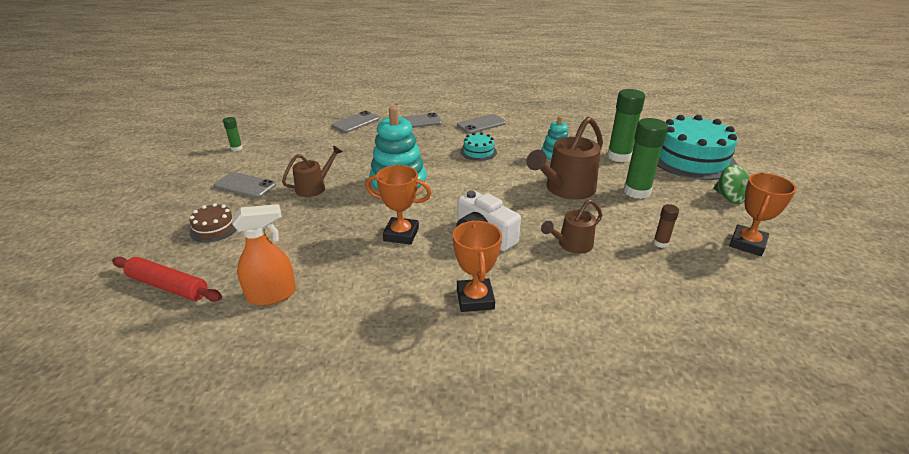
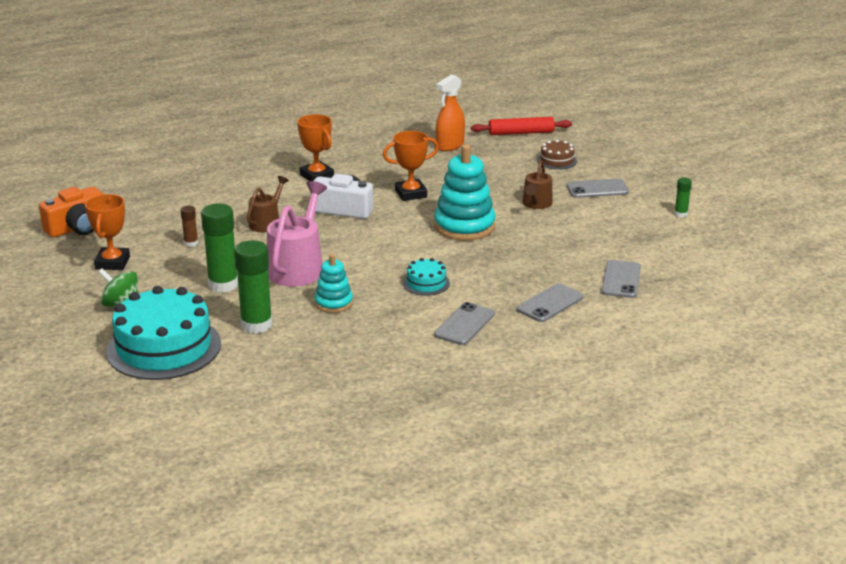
camera: 150 degrees right, 5 degrees down
(565, 189) = (298, 267): brown watering can -> pink watering can
(807, 310) = (77, 228): none -> orange camera

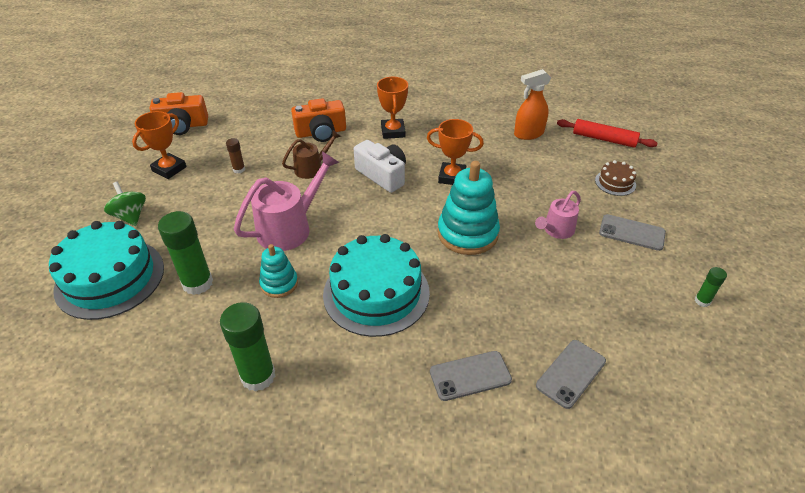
camera: 30 degrees right, 15 degrees up
(223, 285) = (218, 224): green glue stick -> green glue stick (258, 376)
(242, 195) = (321, 132): none -> orange camera
(426, 283) = (376, 293): turquoise cake -> turquoise cake, size x2.22
(464, 324) = (365, 367): grey phone -> none
(536, 204) = (556, 230): brown watering can -> pink watering can

